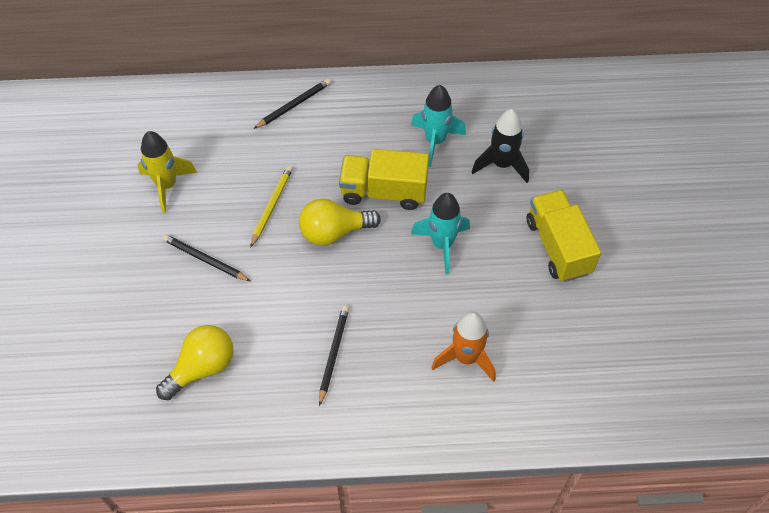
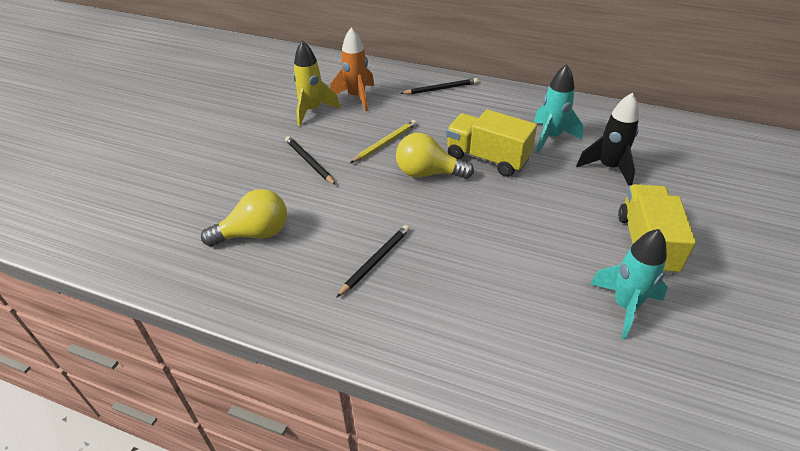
camera: 25 degrees right, 15 degrees down
(442, 244) = (524, 209): turquoise rocket -> turquoise rocket (625, 306)
(466, 358) = (506, 308): orange rocket -> orange rocket (356, 97)

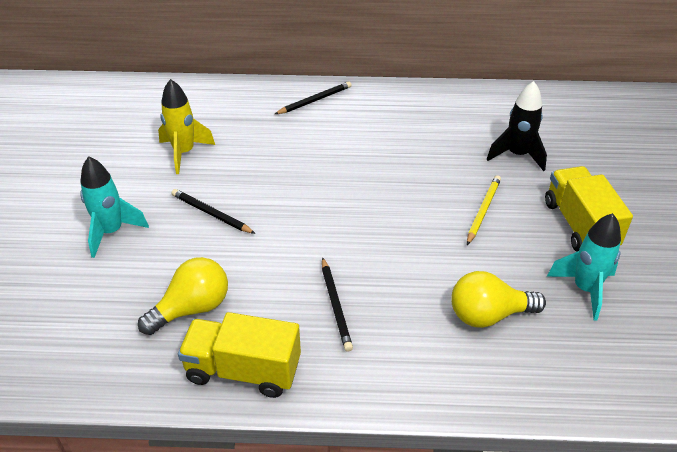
camera: 20 degrees left, 0 degrees up
(356, 97) = (227, 127): orange rocket -> none
(375, 261) = (336, 305): black pencil -> black pencil turned 150 degrees clockwise
(385, 143) = (284, 175): yellow pencil -> yellow pencil (483, 210)
(428, 173) = (345, 199): yellow light bulb -> yellow light bulb (488, 315)
(487, 158) = (398, 170): yellow truck -> yellow truck (243, 370)
(551, 137) = (450, 134): turquoise rocket -> turquoise rocket (111, 232)

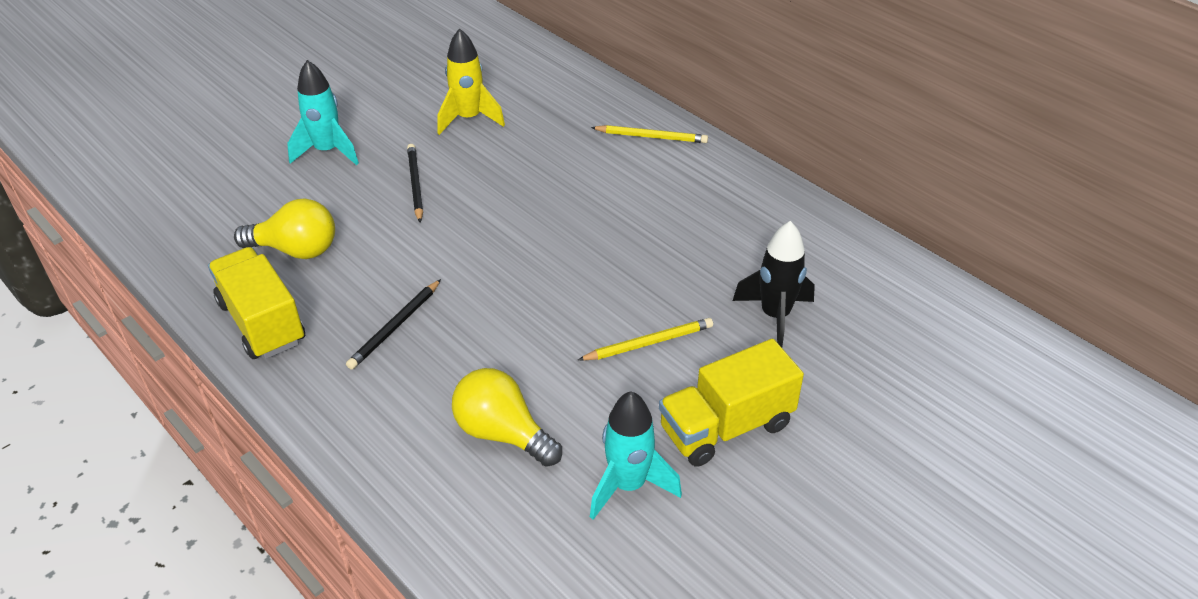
camera: 45 degrees right, 0 degrees up
(314, 100) = (651, 136): black pencil -> yellow pencil
(579, 225) = (726, 427): yellow truck -> yellow truck turned 150 degrees counterclockwise

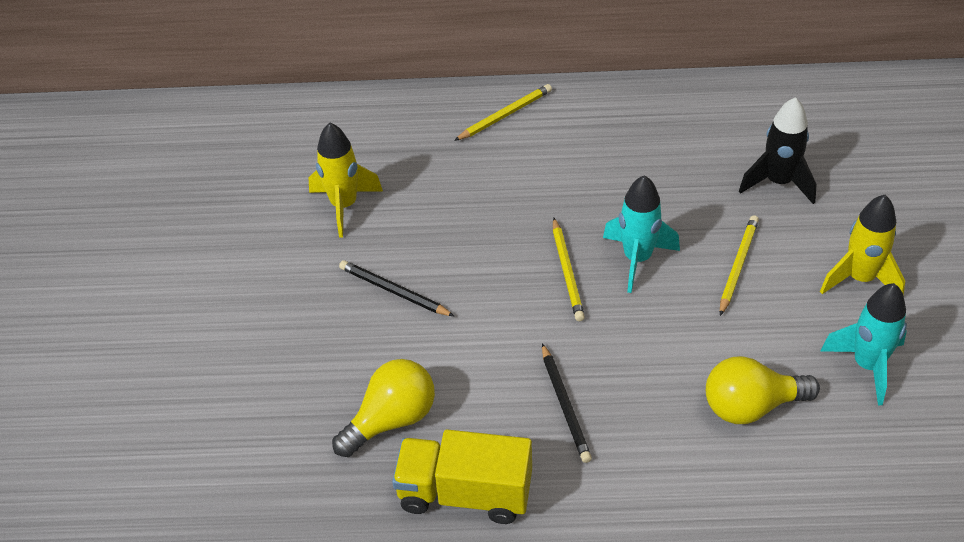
camera: 45 degrees left, 5 degrees up
(327, 151) = (273, 324): turquoise rocket -> turquoise rocket (637, 259)
(530, 254) = (567, 272): none -> yellow pencil
(726, 427) = (860, 279): yellow truck -> yellow rocket

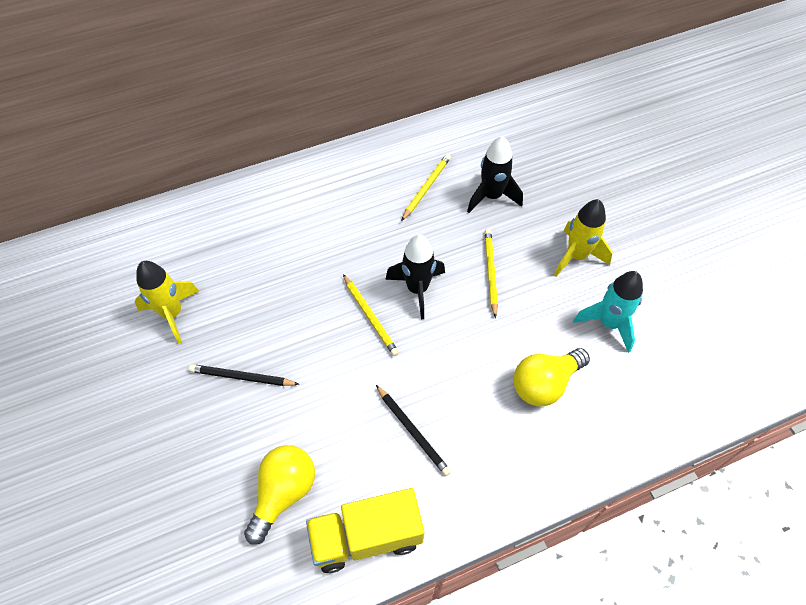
camera: 25 degrees left, 10 degrees up
(505, 115) = (271, 197): yellow pencil -> yellow pencil (426, 188)
(637, 259) = (417, 289): turquoise rocket -> black rocket

